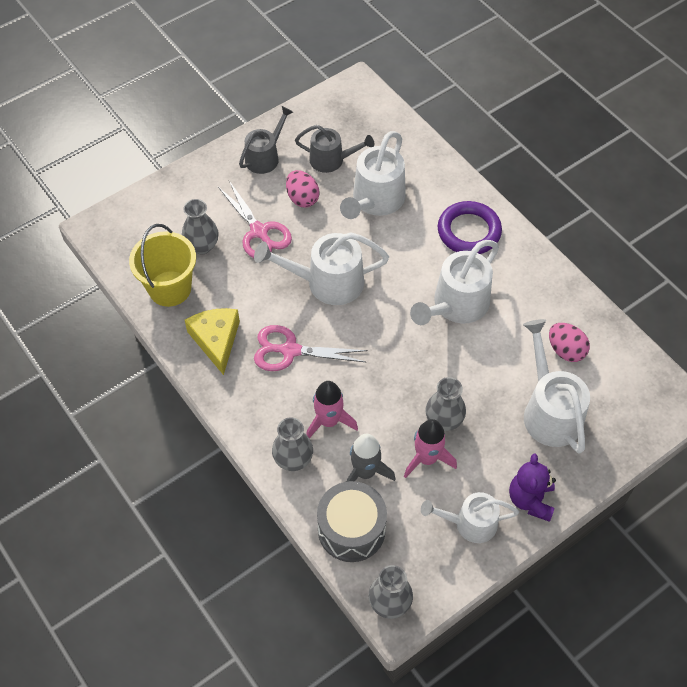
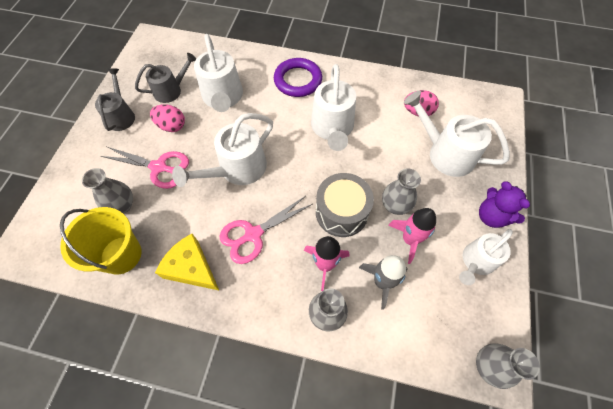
camera: 40 degrees left, 5 degrees up
(351, 529) = (413, 332): grey drum -> grey drum (341, 212)

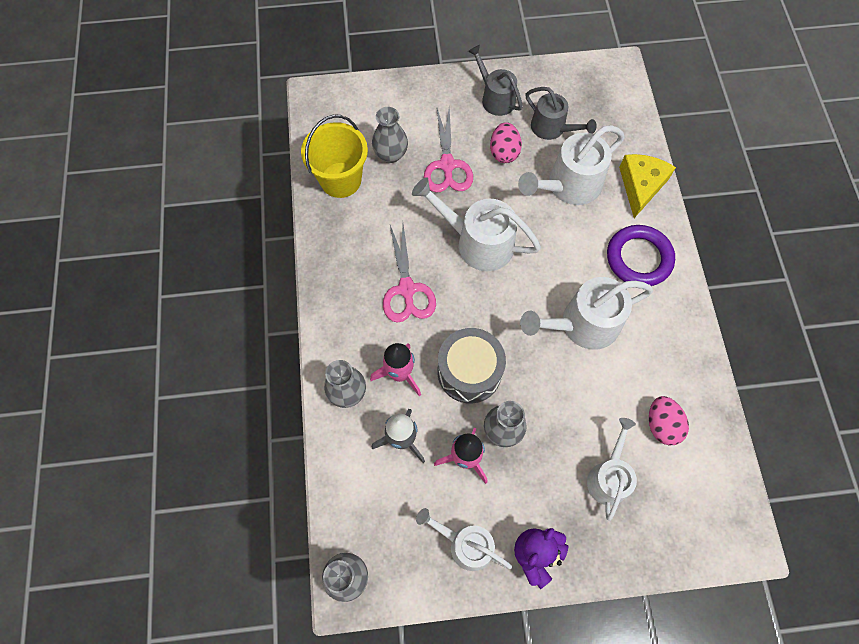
camera: 70 degrees right, 5 degrees up
(121, 115) = (495, 98): grey watering can -> grey watering can turned 105 degrees counterclockwise
(191, 268) = (350, 247): yellow cheese -> yellow cheese (641, 186)
(253, 234) = (407, 289): pink scissors -> pink scissors turned 135 degrees counterclockwise
(445, 153) = (608, 476): white watering can -> white watering can, size x0.65

